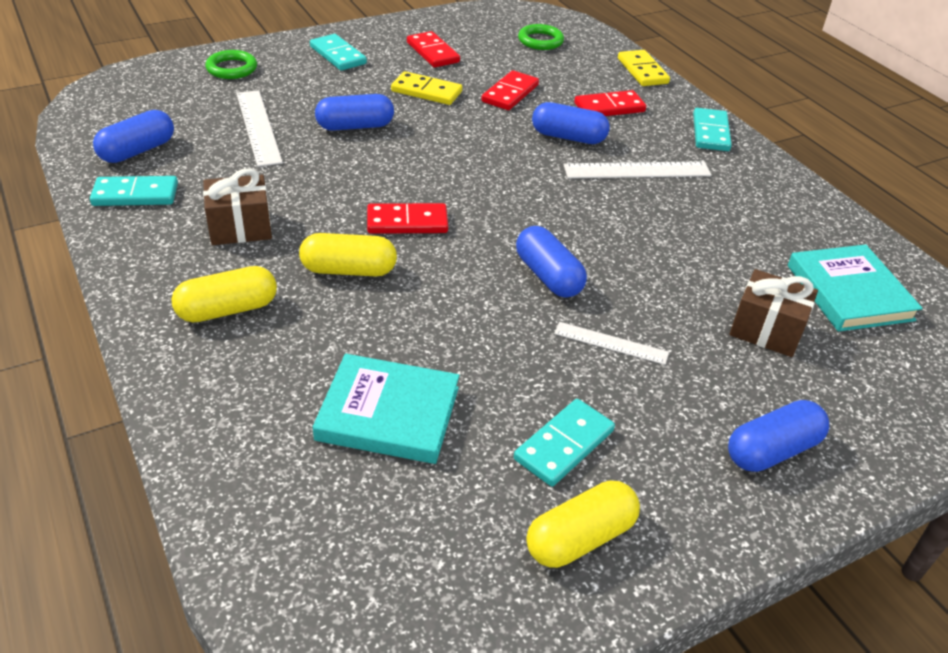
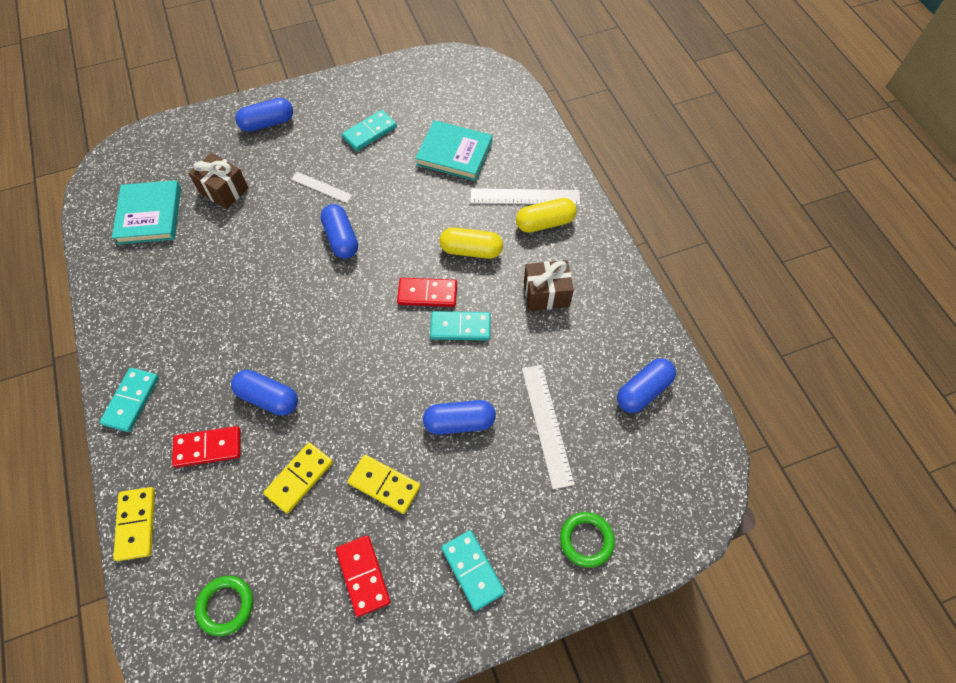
camera: 170 degrees left, 20 degrees up
(135, 195) = (629, 333): turquoise domino -> turquoise domino (460, 327)
(510, 93) = (299, 478): red domino -> yellow domino
(580, 538) = (377, 93): yellow capsule -> none
(637, 170) = (228, 347): white ruler -> white ruler (525, 197)

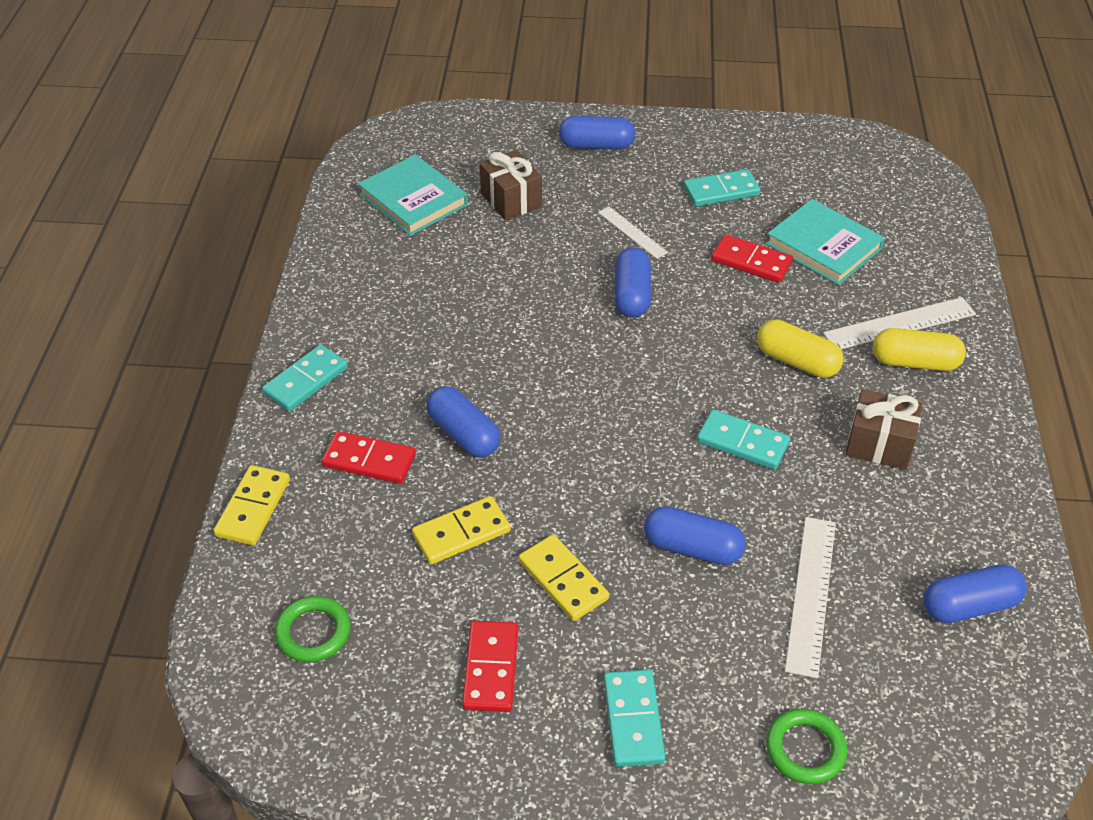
camera: 25 degrees right, 15 degrees down
(150, 215) = (413, 199): turquoise book -> turquoise book turned 60 degrees counterclockwise
(427, 294) = (715, 390): red domino -> red domino (751, 261)
(525, 197) = (899, 324): white ruler -> white ruler turned 45 degrees counterclockwise

